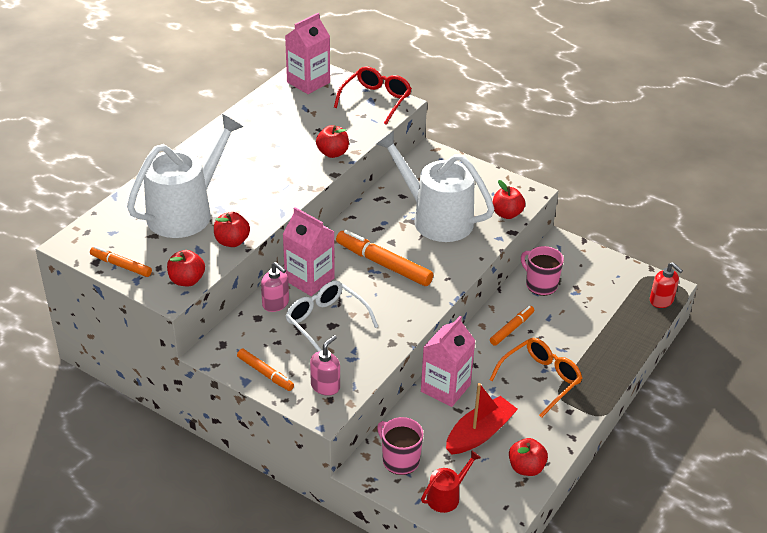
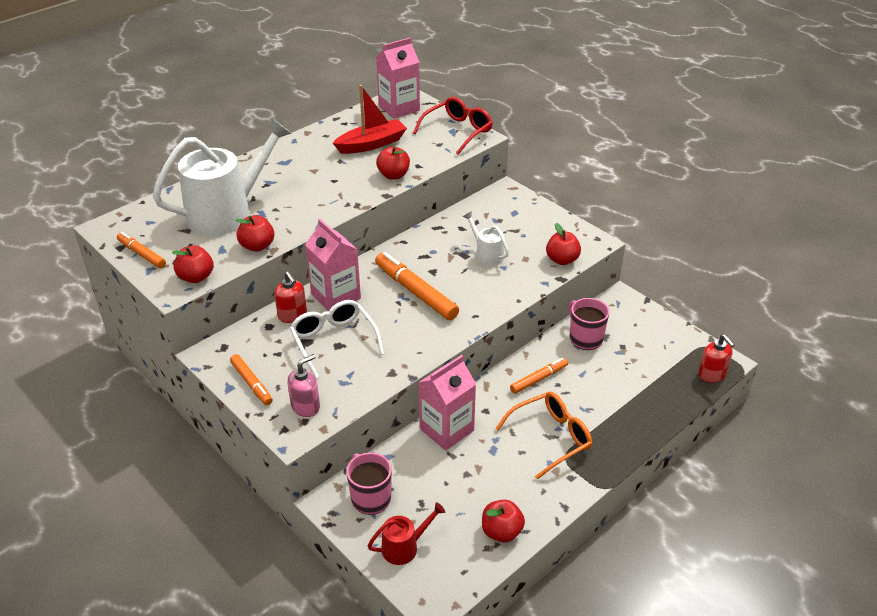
camera: 15 degrees right, 0 degrees up
(276, 304) = (292, 315): pink soap dispenser -> red soap dispenser
(436, 219) = (487, 255): white watering can -> white watering can, size x0.45
(480, 433) = (465, 484): red boat -> red boat (371, 144)

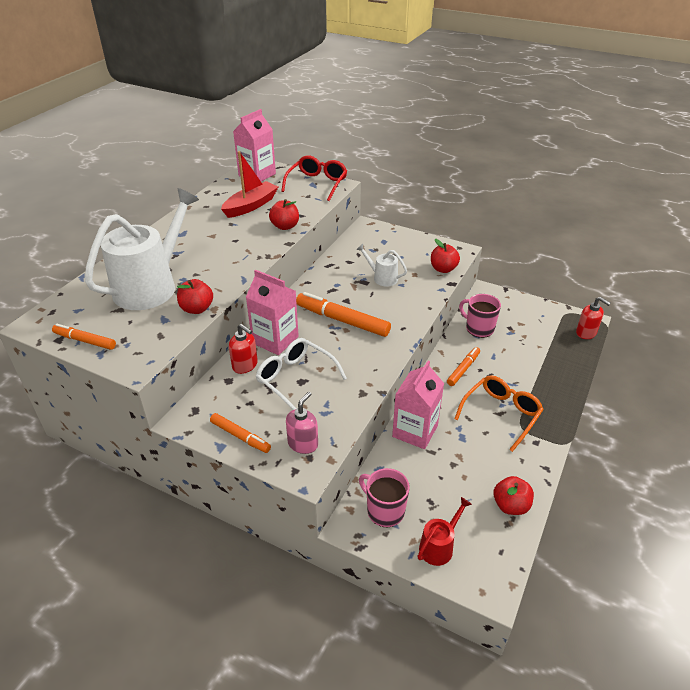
camera: 20 degrees left, 0 degrees up
(196, 277) = (152, 349): red apple -> none

